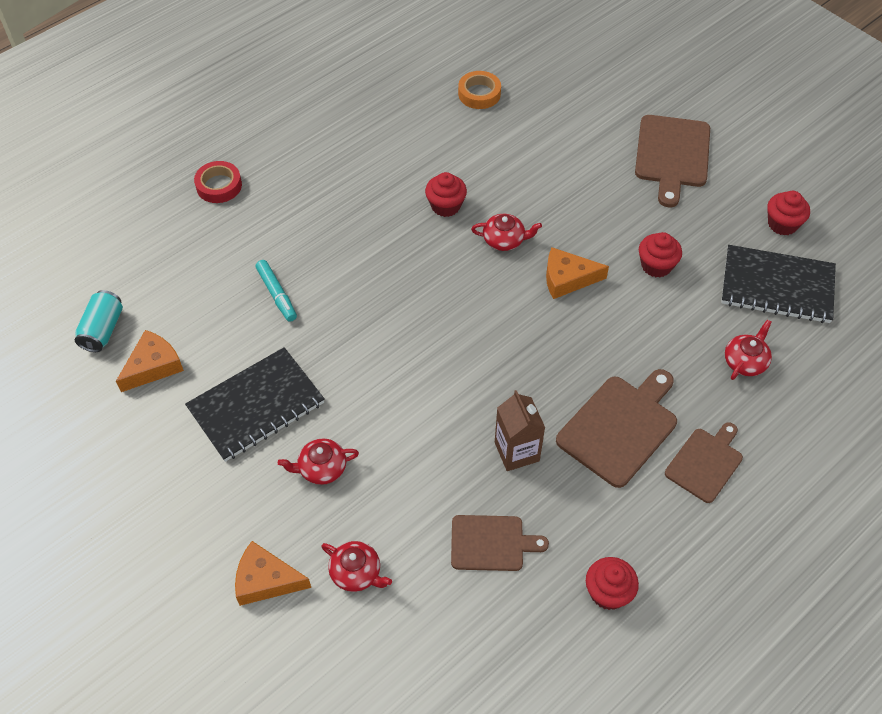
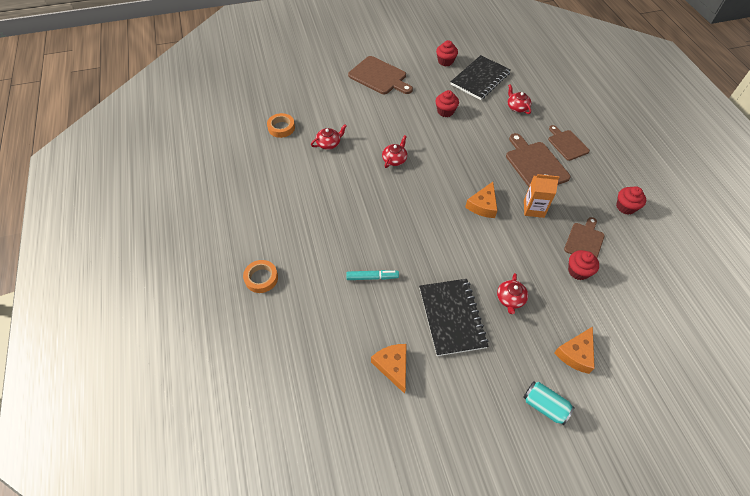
camera: 65 degrees left, 0 degrees up
(103, 330) = (345, 389): turquoise can -> turquoise can (544, 406)
(219, 186) = (261, 278): red tape -> orange tape
(356, 572) = (584, 307): red teapot -> red teapot (329, 143)
(445, 206) = (354, 174): red cupcake -> red cupcake (578, 271)
(516, 451) = (533, 209): brown carton -> orange carton
(567, 279) = (435, 146): orange cheese -> orange cheese (483, 205)

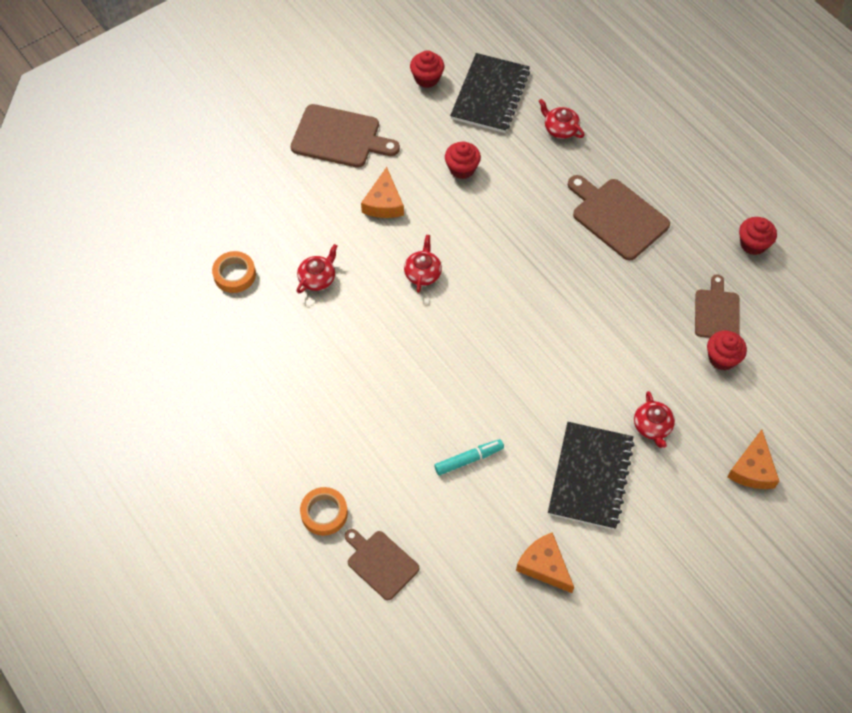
camera: 20 degrees left, 5 degrees up
(452, 317) = (590, 477): black notebook -> black notebook turned 45 degrees clockwise
(483, 205) = (570, 304): orange cheese -> orange cheese (384, 203)
(533, 209) = (638, 287): orange carton -> none
(544, 406) = (737, 546): turquoise can -> none
(567, 144) = (648, 169): brown cutting board -> brown cutting board (380, 563)

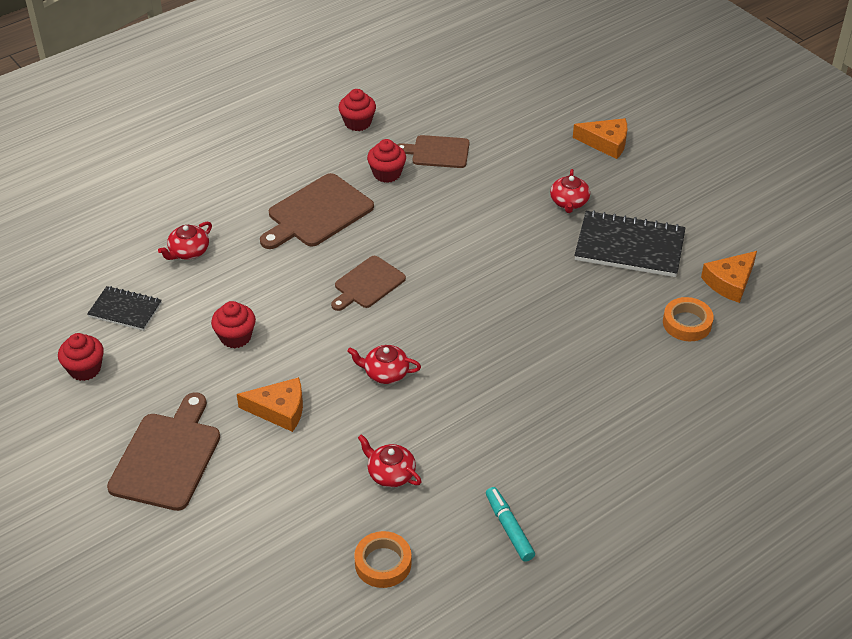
camera: 90 degrees left, 15 degrees down
(324, 513) = (706, 457): orange tape -> orange tape (687, 323)
(380, 563) = (754, 406): brown cutting board -> brown cutting board (367, 284)
(469, 459) = (623, 335): turquoise marker -> turquoise marker (509, 528)
(490, 95) = (125, 310): black notebook -> black notebook, size x0.58
(652, 426) = (569, 202): red teapot -> red teapot turned 105 degrees clockwise
(722, 358) = (490, 152): red cupcake -> red cupcake (387, 173)

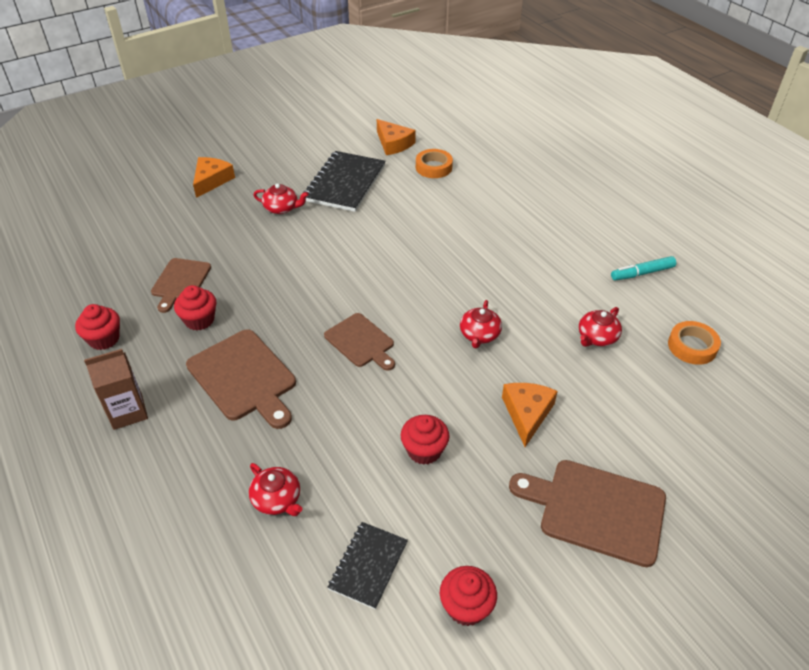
camera: 85 degrees left, 0 degrees up
(276, 154) = (128, 412): none -> brown carton

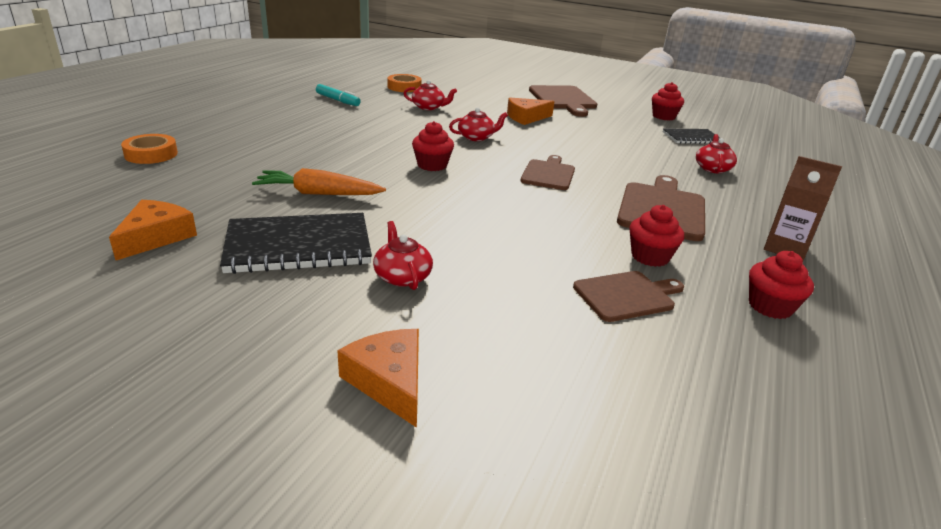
camera: 125 degrees left, 15 degrees down
(211, 180) = (389, 381): orange cheese -> orange cheese turned 75 degrees clockwise
(410, 206) = (318, 194): none -> orange carrot
(424, 450) = (601, 137): red cupcake -> red cupcake (432, 165)
(433, 167) = (215, 197): orange tape -> orange tape (151, 154)

